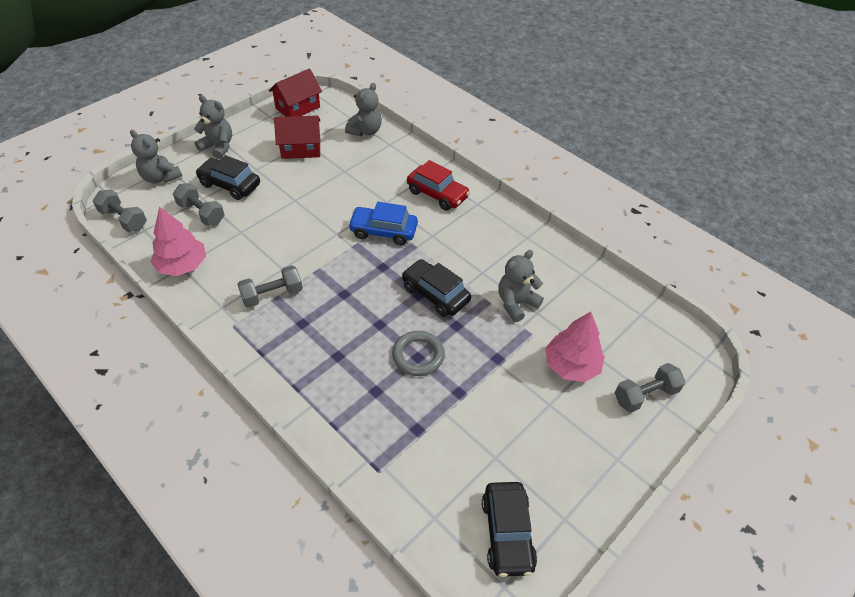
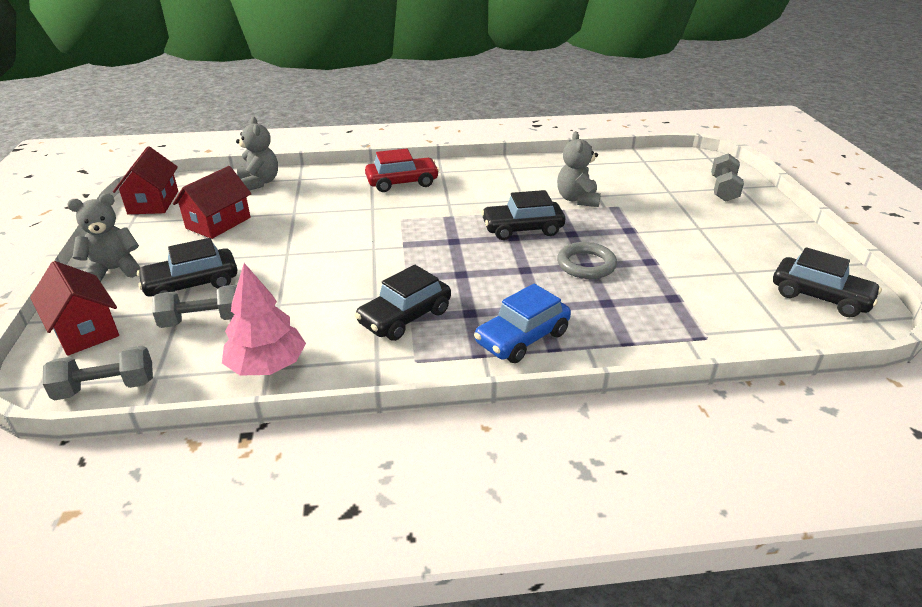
camera: 50 degrees left, 15 degrees down
(160, 177) = (85, 330): grey teddy bear -> red house
(272, 295) = (405, 317): grey dumbbell -> black car
(383, 231) = (408, 224): blue car -> blue car (522, 338)
(571, 365) = (668, 204): pink tree -> none

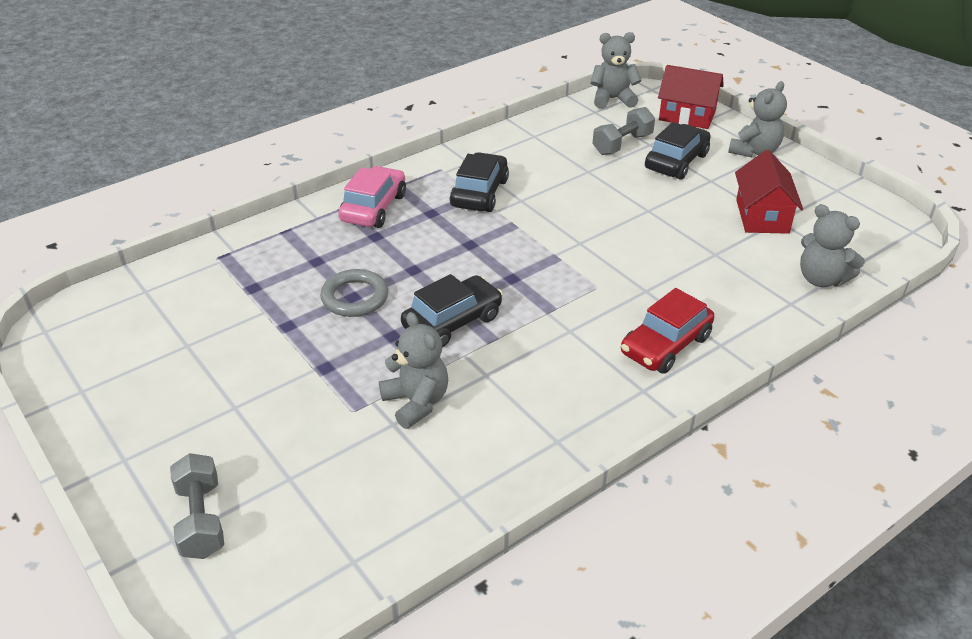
camera: 150 degrees right, 5 degrees up
(106, 388) = (612, 99): grey dumbbell -> grey teddy bear
(153, 202) = (866, 214): red house -> none
(267, 365) = (536, 136): pink tree -> none
(522, 338) = (374, 208): blue car -> pink car
(820, 297) = (95, 341): black car -> none

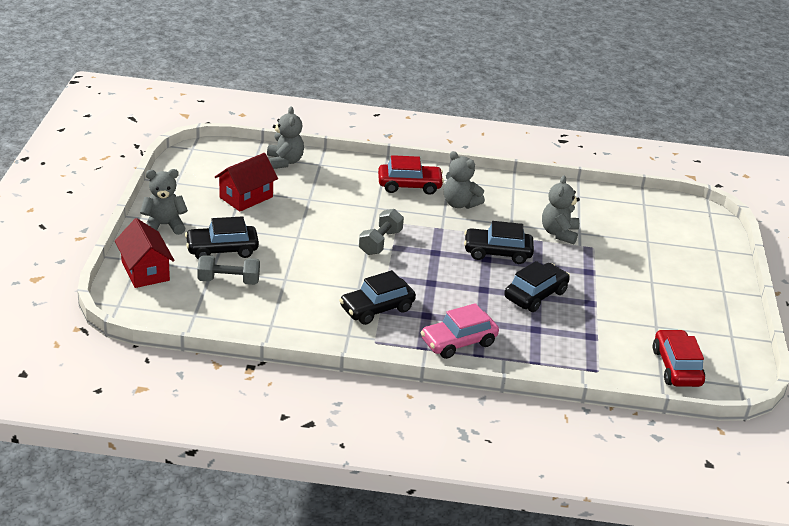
camera: 140 degrees left, 5 degrees down
(132, 309) = (676, 367): none -> red car
(201, 520) = (699, 249): grey dumbbell -> grey dumbbell (380, 242)
(355, 297) = (535, 295): grey ring -> black car
(612, 99) = (162, 316): grey teddy bear -> grey teddy bear (459, 204)

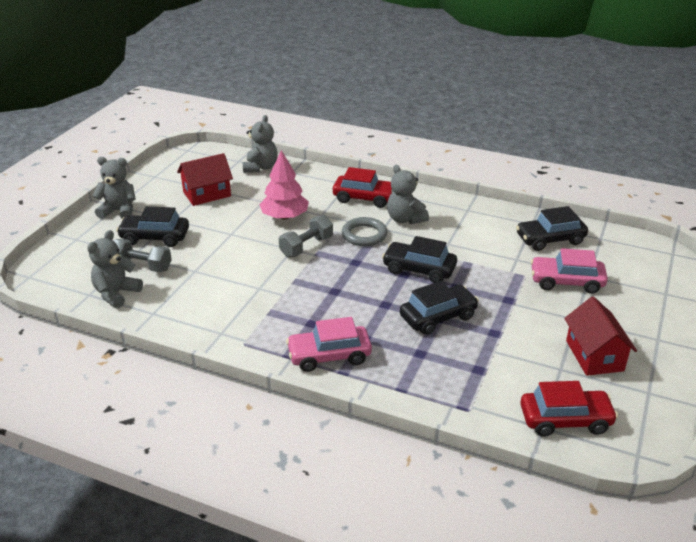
camera: 20 degrees right, 0 degrees up
(145, 271) = (74, 249): red house -> red house (594, 355)
(341, 213) = (285, 216): none -> pink tree
(376, 308) = (265, 310): black car -> black car (550, 239)
(429, 224) = (364, 235): none -> grey ring
(559, 233) = (494, 257): grey teddy bear -> grey teddy bear (116, 294)
(631, 249) = (566, 282): none -> pink car
(676, 367) = (565, 420): red car -> red car turned 75 degrees clockwise

